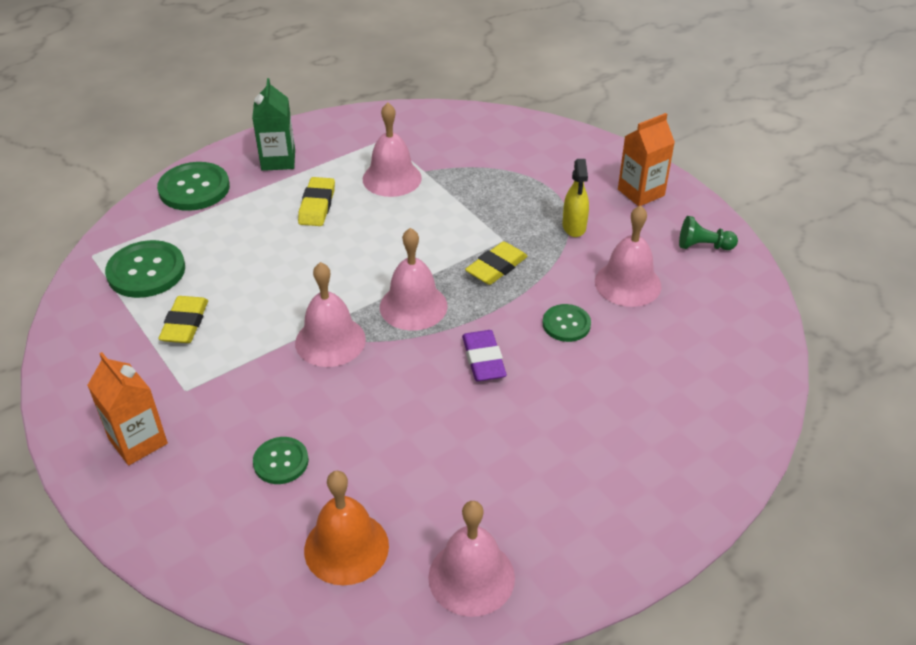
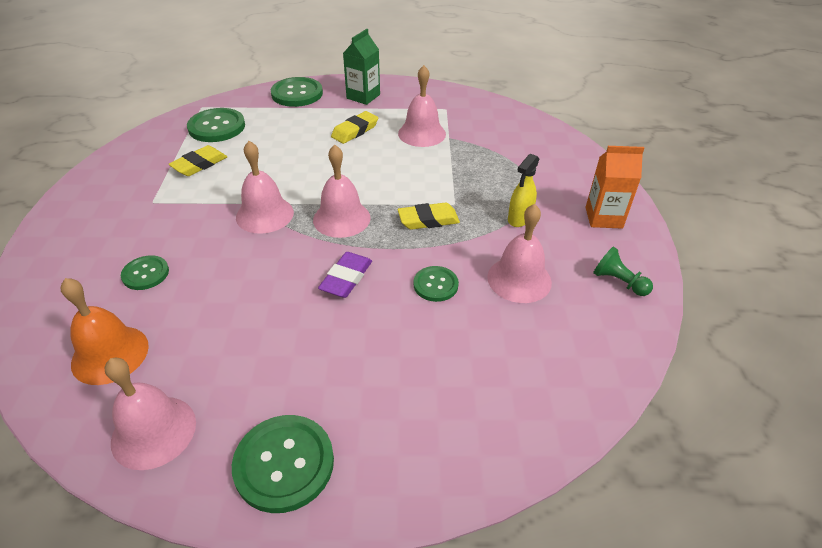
camera: 35 degrees right, 0 degrees up
(138, 441) = (93, 218): orange carton -> none
(604, 530) = (284, 464): none -> green button

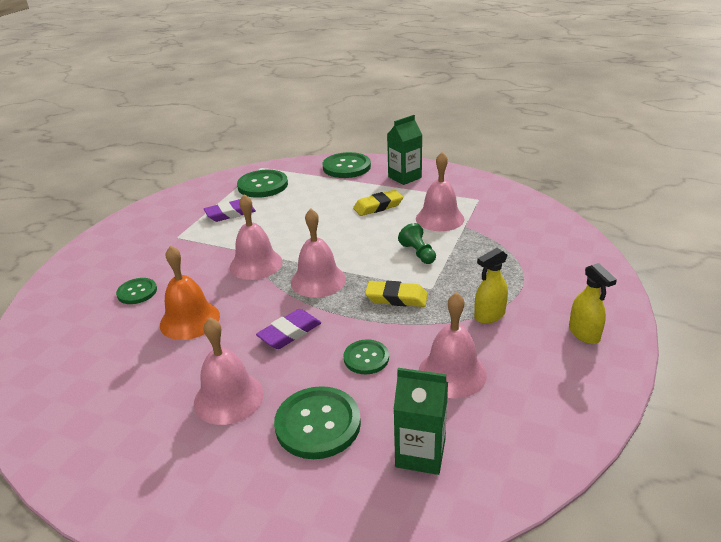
camera: 25 degrees right, 10 degrees down
(110, 354) = (75, 348): orange bell -> orange bell (190, 320)
(154, 431) = (67, 416): pink bell -> pink bell (228, 398)
(199, 164) = (230, 214): yellow eraser -> purple eraser
(284, 464) = (142, 474): green button -> green button (318, 424)
(535, 359) = (420, 453): none -> green carton
(603, 217) = (584, 334): orange carton -> yellow spray bottle
(618, 282) = (560, 402): green pawn -> green pawn (418, 253)

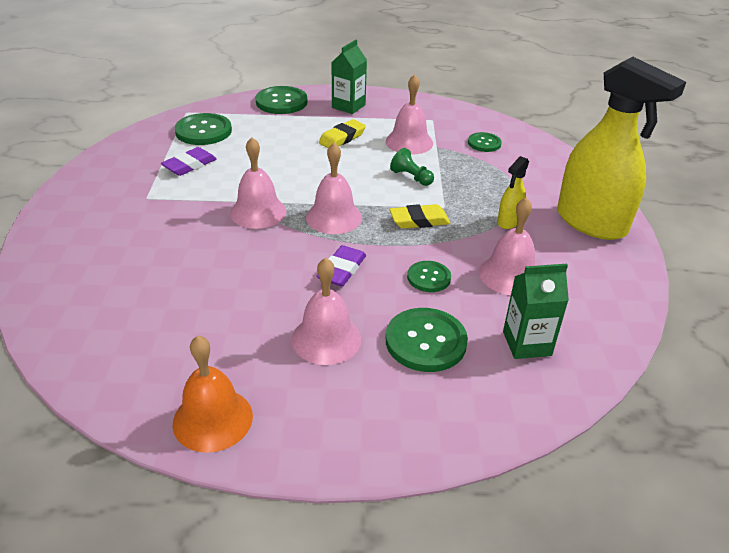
camera: 25 degrees left, 5 degrees up
(137, 292) = (147, 261): green button -> green button (484, 143)
(190, 320) = (229, 277): orange bell -> orange bell (213, 419)
(584, 334) = (591, 223): yellow spray bottle -> yellow spray bottle, size x2.32

